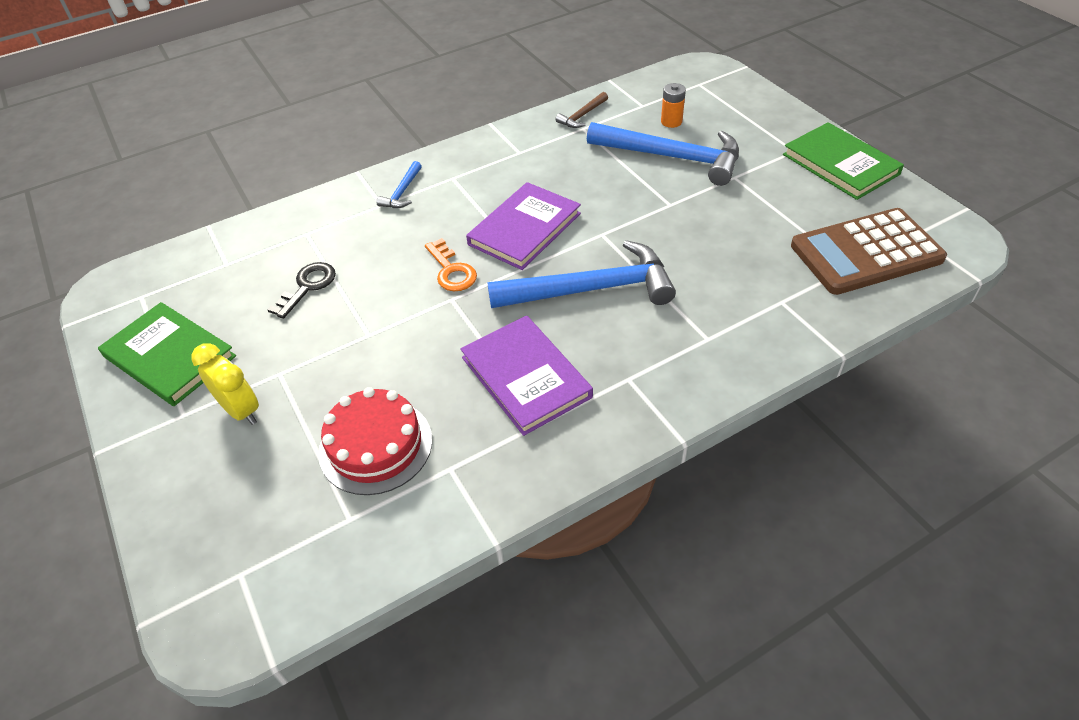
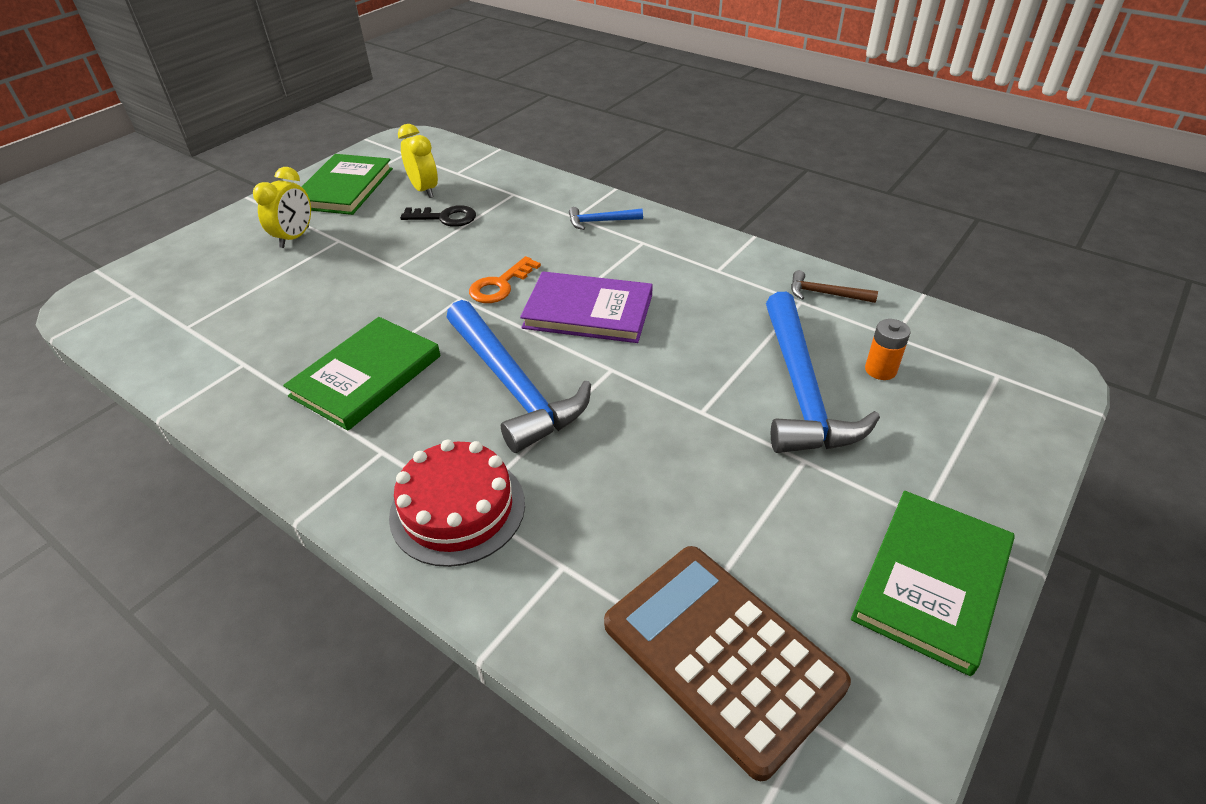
camera: 65 degrees right, 5 degrees down
(238, 293) = (424, 190): none -> yellow clock
(375, 446) = (265, 314): red cake -> red cake (457, 509)
(525, 377) = (366, 376): purple book -> green book

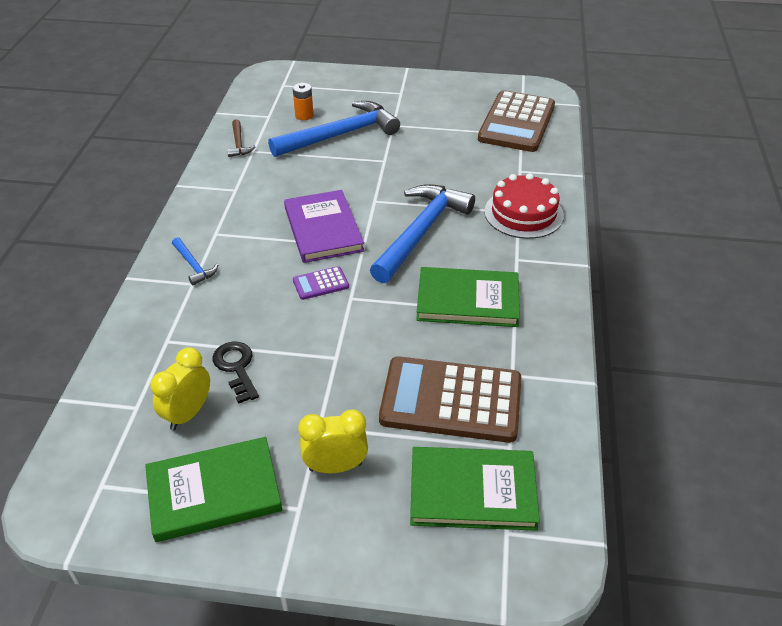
camera: 120 degrees left, 0 degrees up
(270, 313) = (451, 400): none -> brown calculator
(500, 285) = (320, 283): orange key -> purple calculator
(931, 581) = (435, 87): green book -> green book (472, 491)

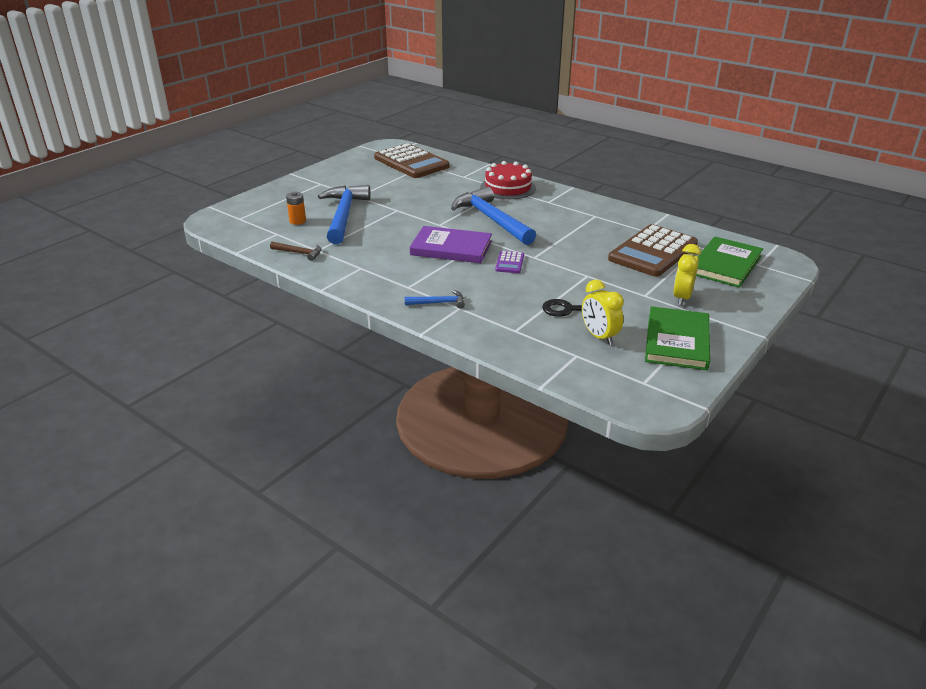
camera: 60 degrees left, 10 degrees down
(467, 300) = (572, 224): green book -> none

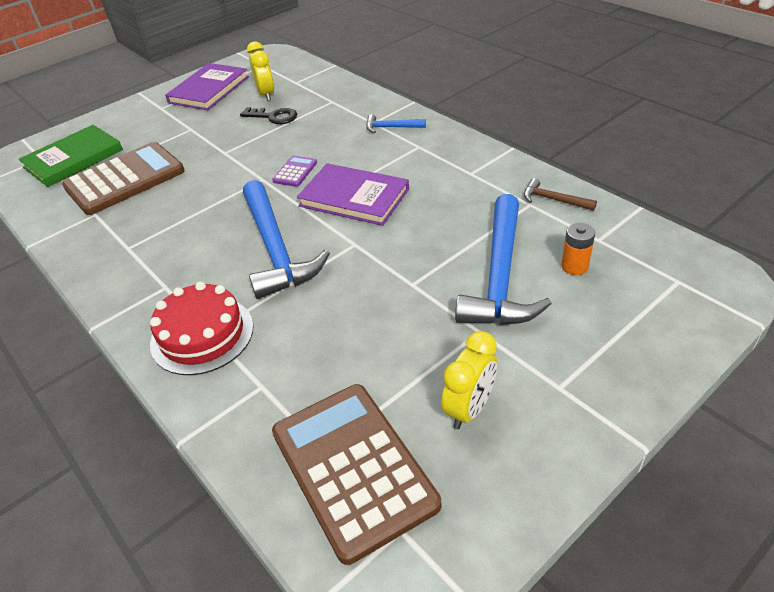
camera: 165 degrees left, 10 degrees up
(677, 341) = (209, 90): green book -> purple book
(682, 298) = (161, 125): yellow clock -> yellow clock (469, 409)

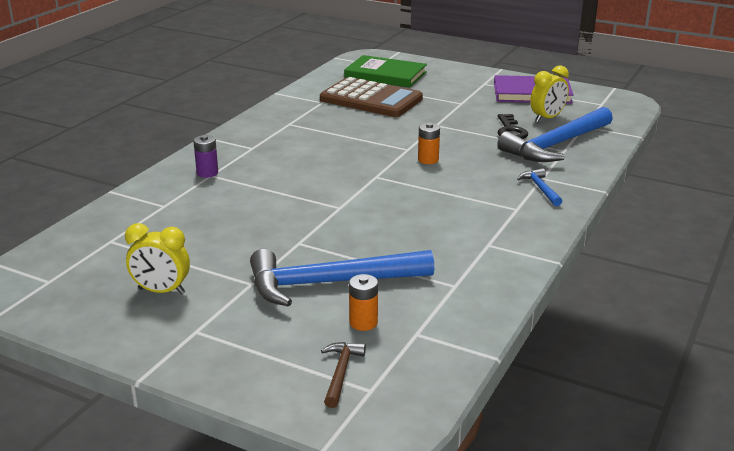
camera: 65 degrees right, 15 degrees down
(202, 335) = (207, 173): red cake -> purple battery
(275, 249) = (315, 176): blue hammer -> blue hammer (555, 145)
(295, 172) = (428, 160): purple calculator -> orange battery
(353, 468) = (97, 254): brown calculator -> none
(354, 198) = (406, 193): purple book -> none
(553, 199) = (472, 298): brown hammer -> brown hammer (341, 373)

